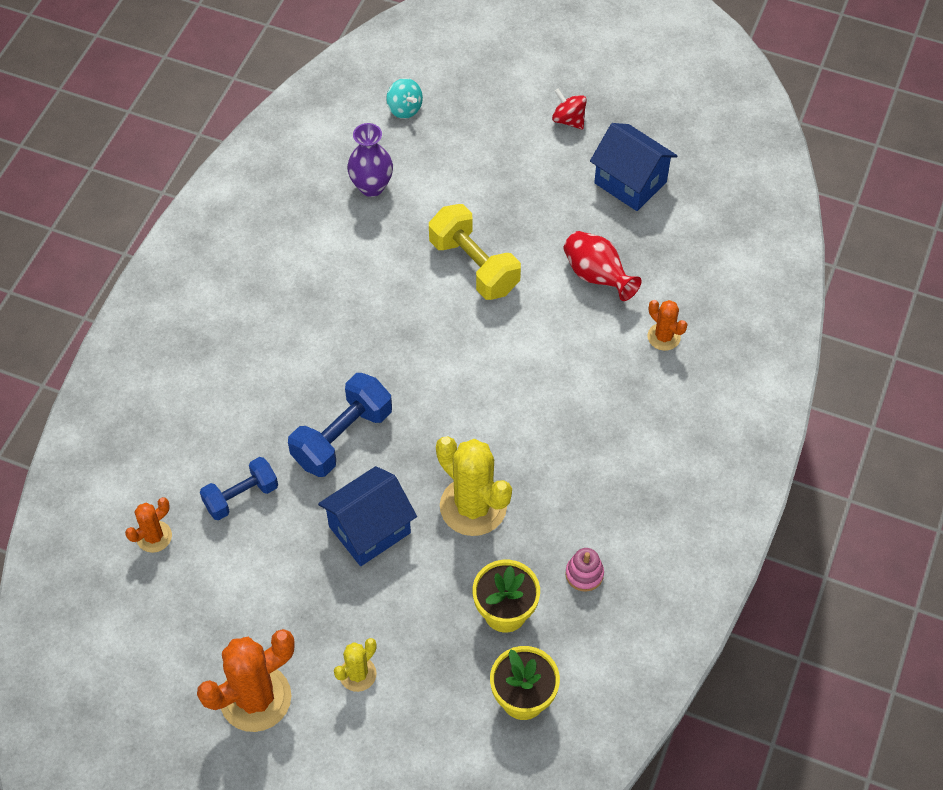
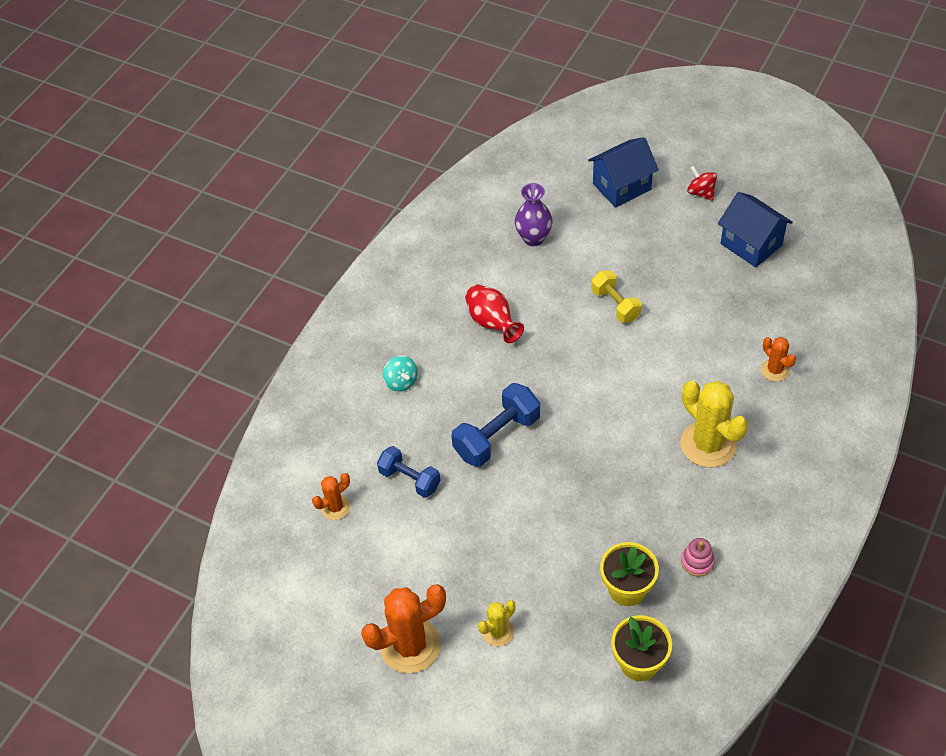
camera: 10 degrees right, 5 degrees down
(241, 496) = (410, 479): blue dumbbell -> blue dumbbell turned 60 degrees clockwise
(369, 529) = (515, 513): blue house -> blue house (621, 187)
(404, 109) = (564, 179): turquoise spinning top -> turquoise spinning top (401, 382)
(473, 506) = (604, 499): yellow cactus -> yellow cactus (708, 444)
(474, 266) = (615, 305): yellow dumbbell -> yellow dumbbell, size x0.67
(597, 276) = (719, 318): red vase -> red vase (492, 323)

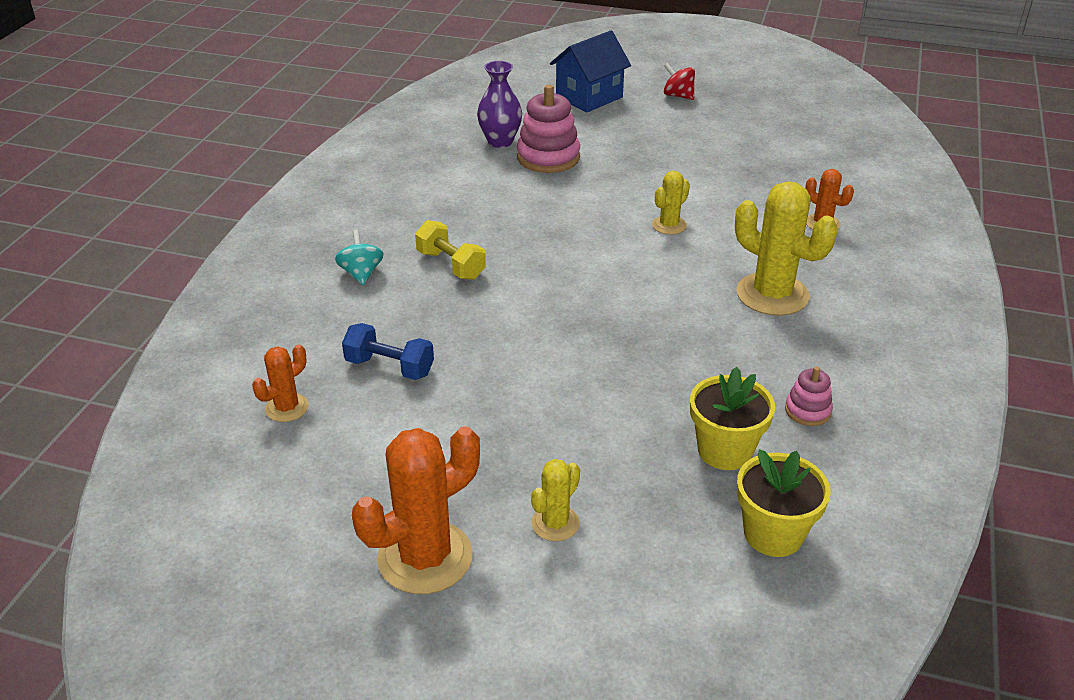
camera: 15 degrees left, 15 degrees down
(401, 382) = (361, 274): turquoise spinning top -> turquoise spinning top turned 150 degrees counterclockwise
(492, 323) = (468, 212): red vase -> none
(497, 436) = (500, 313): blue dumbbell -> none
(569, 263) = (548, 157): none -> pink stacking toy
(615, 305) = (613, 186): yellow dumbbell -> yellow dumbbell (451, 265)
(648, 357) = (669, 225): none -> yellow cactus
(751, 244) = (749, 128): blue house -> none

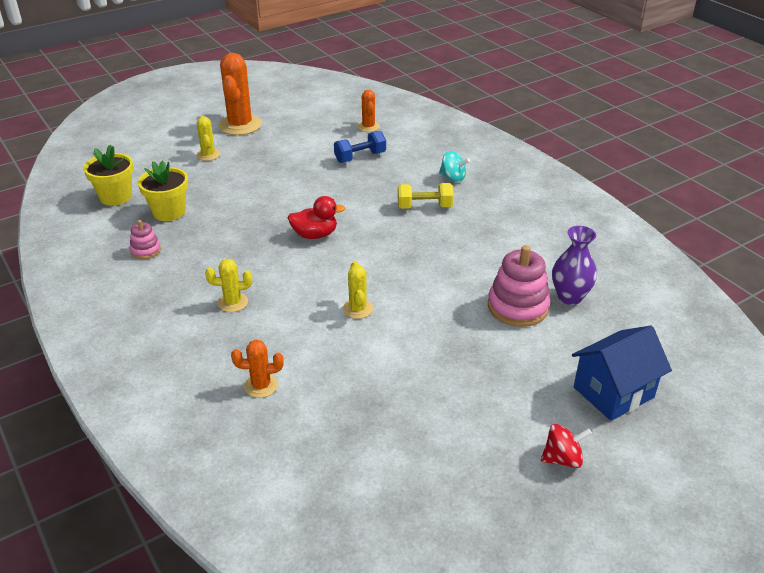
camera: 130 degrees right, 0 degrees up
(589, 97) = (613, 392): blue house -> blue house turned 60 degrees clockwise
(602, 307) = (315, 235): none -> red duck
(772, 294) = (233, 302): yellow cactus -> yellow cactus, size x0.53

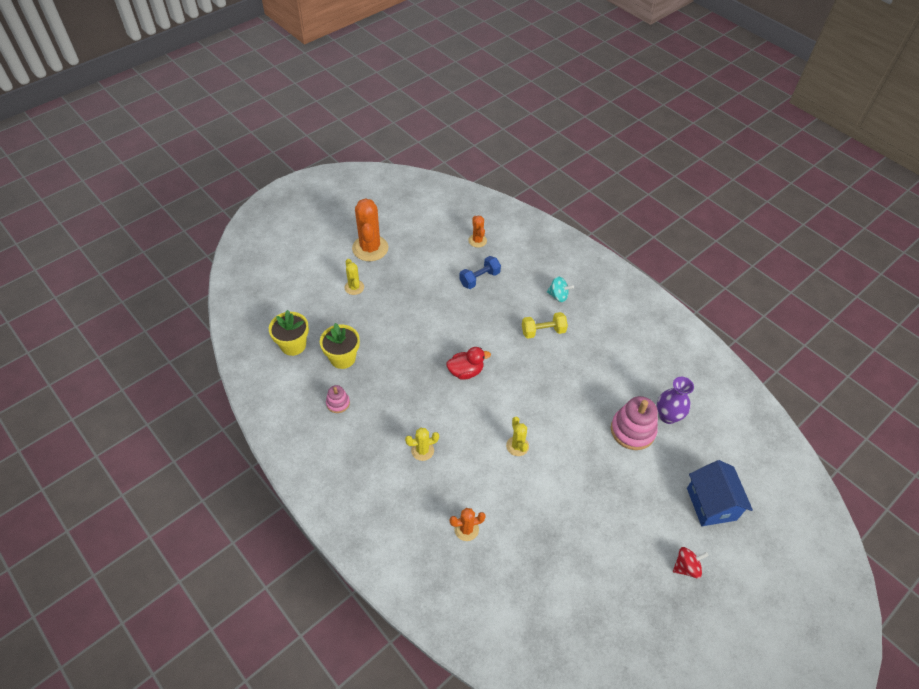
camera: 10 degrees left, 15 degrees up
(613, 392) = (711, 504): blue house -> blue house turned 60 degrees counterclockwise

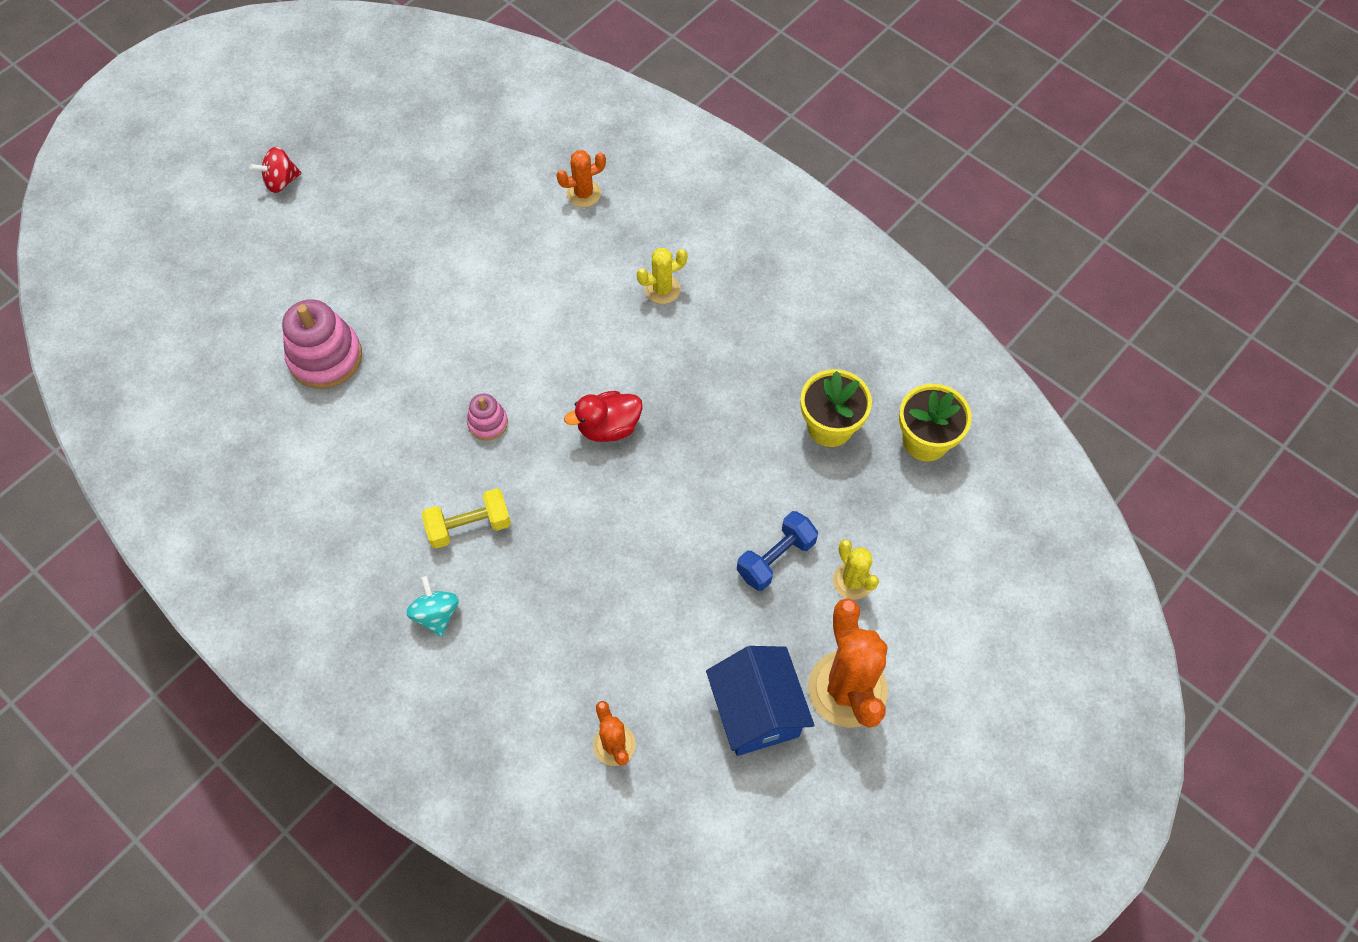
camera: 175 degrees right, 10 degrees up
(338, 403) = (814, 347): pink stacking toy -> pink stacking toy (488, 423)
(479, 278) = (601, 637): blue dumbbell -> blue dumbbell (776, 558)
(517, 446) = (514, 312): yellow cactus -> none
(558, 296) = (436, 614): turquoise spinning top -> turquoise spinning top turned 60 degrees clockwise
(668, 416) = (261, 388): purple vase -> none
(711, 504) = (224, 263): blue house -> blue house (756, 712)

